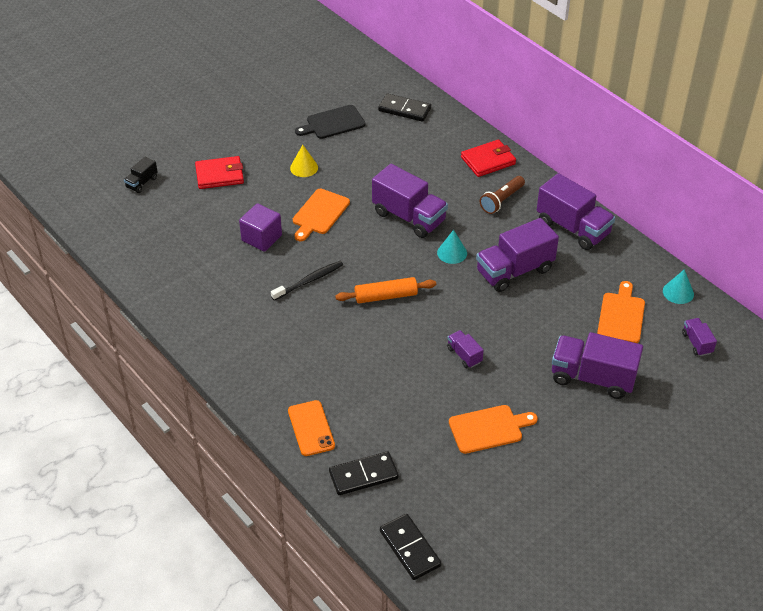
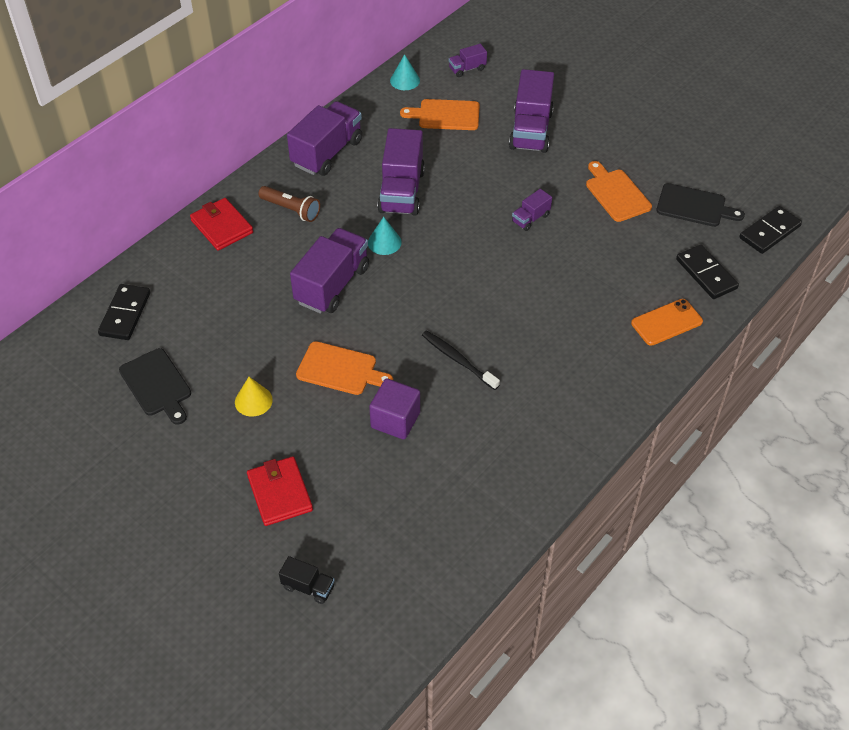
camera: 100 degrees left, 5 degrees up
(385, 296) = (465, 289): orange rolling pin -> none
(459, 491) = (694, 206): none -> black cutting board
(514, 271) = (401, 191): purple truck -> purple truck turned 45 degrees clockwise

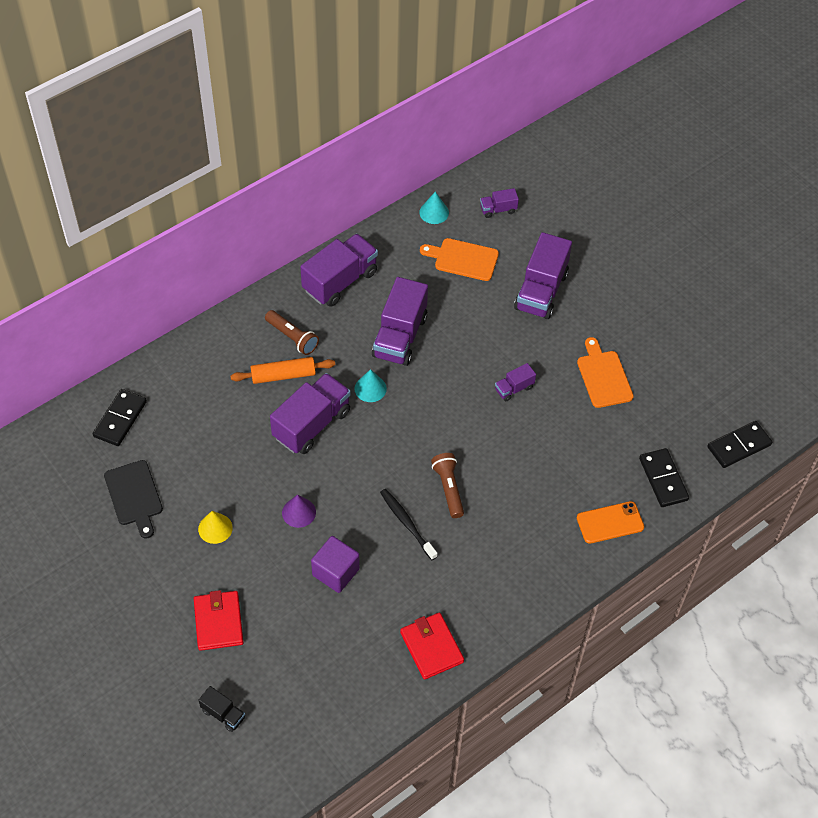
camera: 10 degrees right, 5 degrees up
(222, 227) = (225, 344): red wallet -> red wallet (431, 647)
(290, 245) = (283, 375): none -> orange rolling pin
(340, 369) = (299, 512): orange cutting board -> purple cone
(492, 320) = (448, 488): none -> brown flashlight
(694, 206) = (675, 404): black cutting board -> none

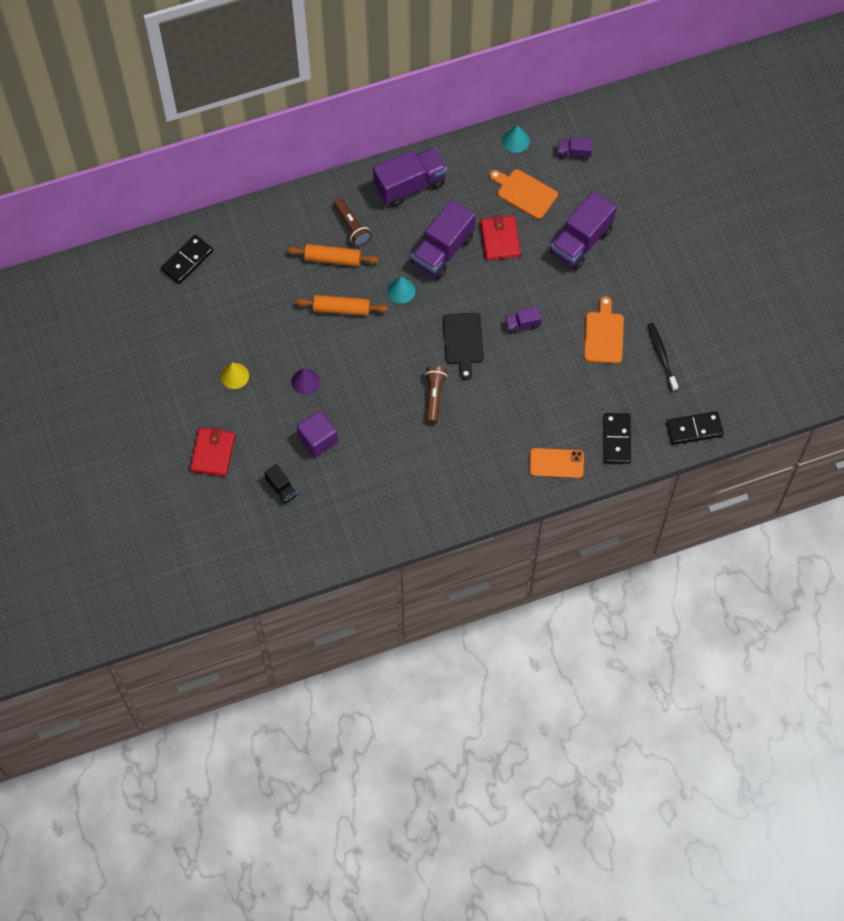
camera: 20 degrees right, 10 degrees up
(134, 496) = (179, 330): black cutting board -> black cutting board (463, 342)
(223, 714) = (193, 526): black truck -> black truck (281, 488)
(311, 424) = (341, 309): purple truck -> orange rolling pin
(407, 523) = (389, 416): black toothbrush -> black toothbrush (661, 356)
(431, 647) = (372, 522): red wallet -> red wallet (500, 239)

